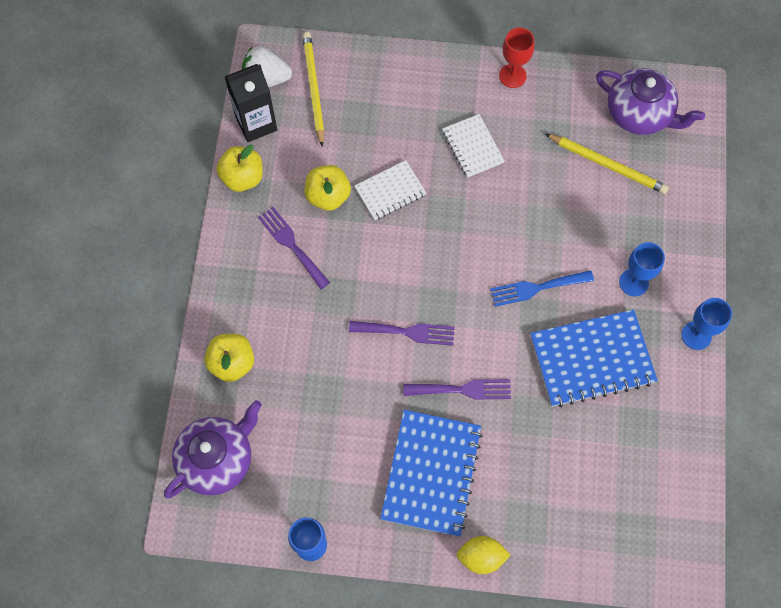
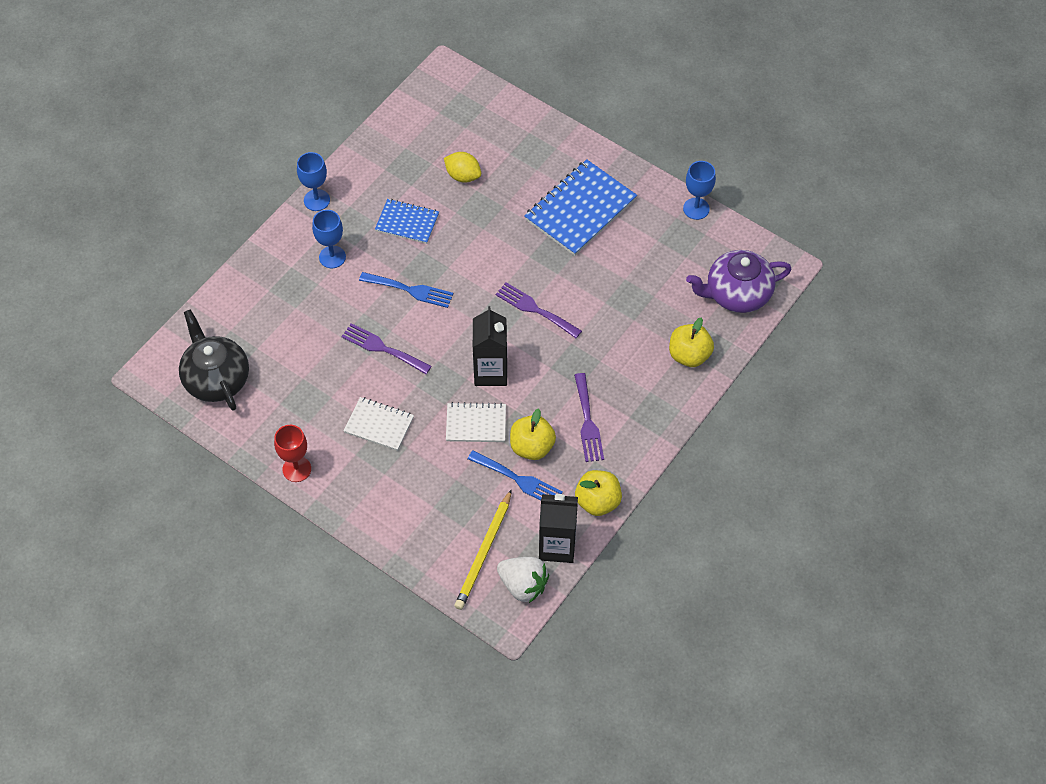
camera: 150 degrees left, 10 degrees down
(322, 161) = (518, 480): none -> blue fork
(408, 246) = (490, 372): none -> black carton
(463, 389) = (519, 250): purple fork -> purple fork (382, 348)
(472, 147) = (379, 425): white notebook -> white notebook turned 75 degrees counterclockwise
(481, 557) = (579, 146): yellow lemon -> yellow lemon (463, 176)
(592, 359) = (407, 222): blue notebook -> blue notebook, size x0.58
(607, 165) = (278, 352): yellow pencil -> none
(639, 114) = (216, 379): purple teapot -> black teapot

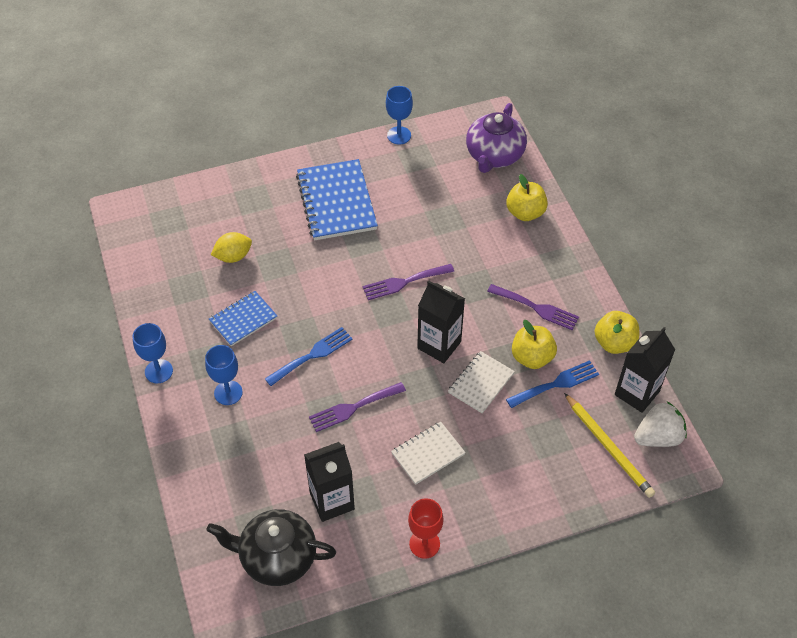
camera: 55 degrees left, 5 degrees down
(289, 385) = (332, 501): none -> black carton

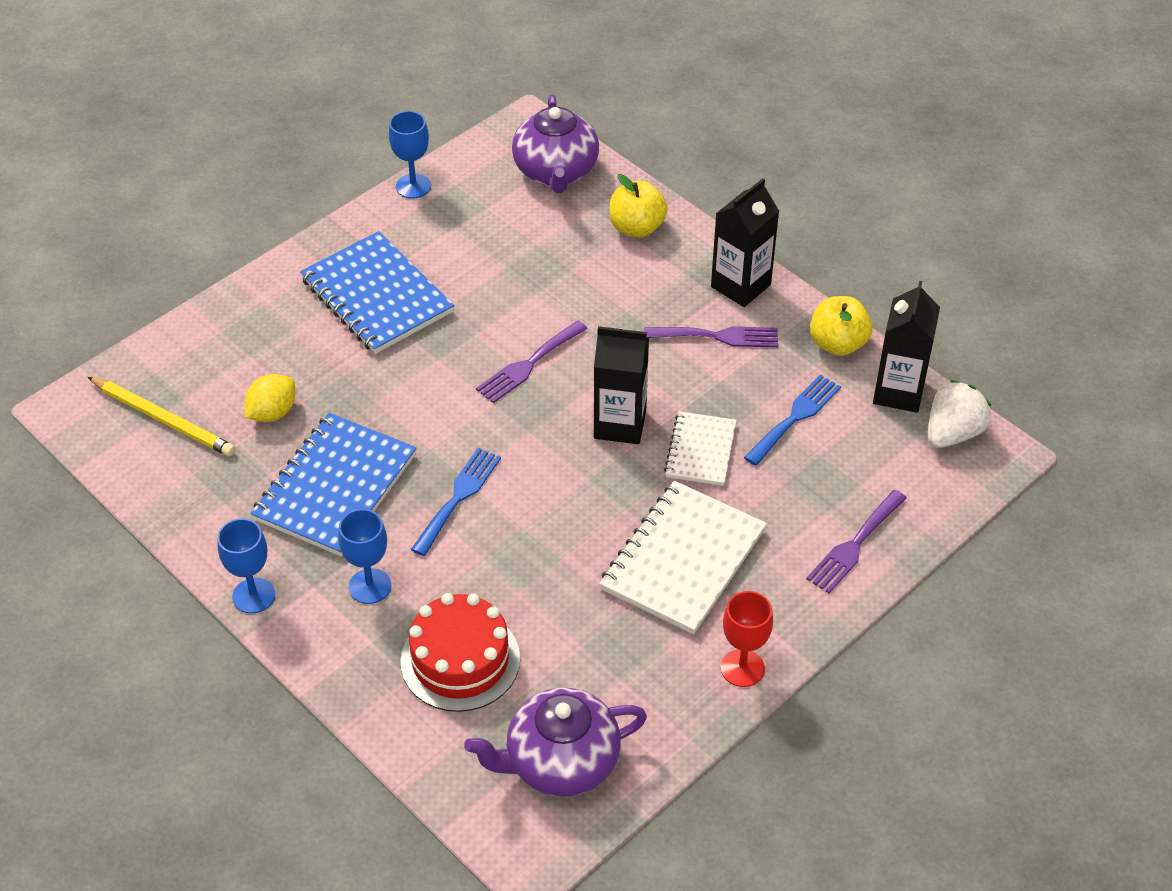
camera: 25 degrees left, 5 degrees down
(243, 319) = (335, 487): blue notebook -> blue notebook, size x1.73
(254, 464) = (460, 660): none -> red cake
(277, 557) = (560, 762): black teapot -> purple teapot
(332, 501) = (592, 665): black carton -> black carton (740, 286)
(353, 408) = (552, 541): purple fork -> purple fork (854, 545)
(428, 454) = (683, 560): white notebook -> white notebook, size x1.73
(532, 357) = (746, 397): yellow apple -> none
(608, 447) = (901, 467): yellow pencil -> yellow pencil (163, 419)

